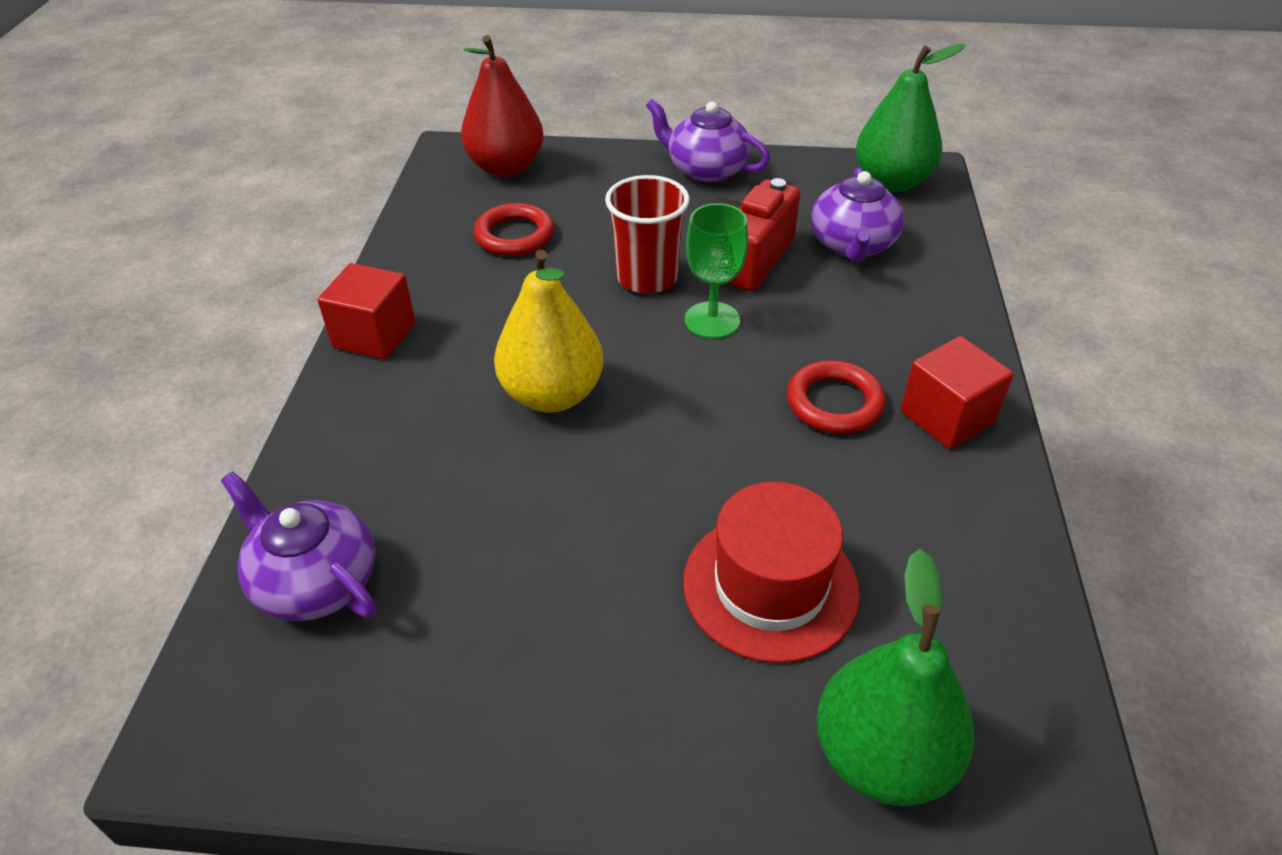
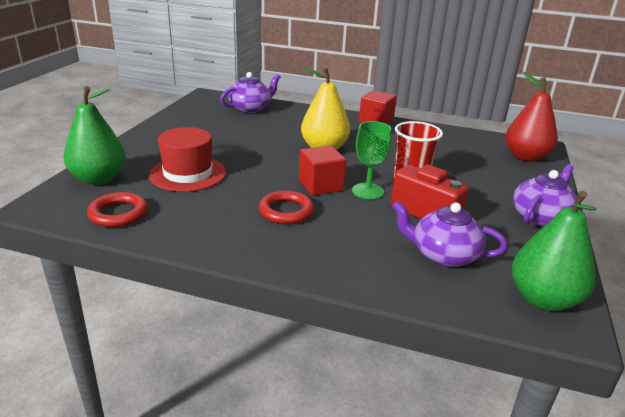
camera: 100 degrees right, 15 degrees down
(514, 236) = (453, 153): red ring -> red ring (118, 214)
(947, 417) = (257, 243): red cube -> red cube (320, 185)

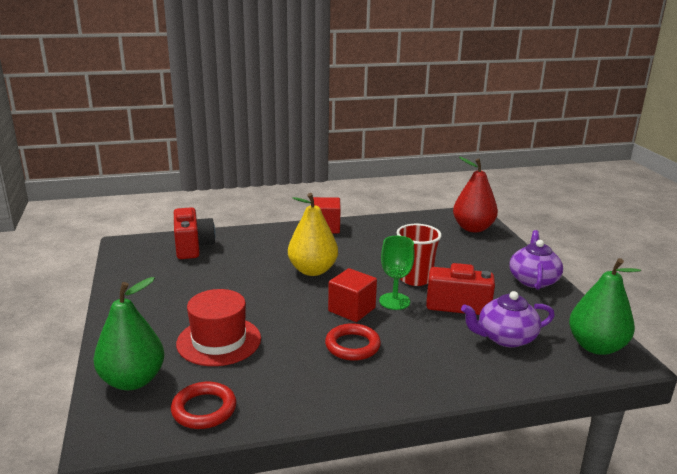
camera: 30 degrees left, 5 degrees down
(251, 108) = (192, 247): purple teapot -> red camera

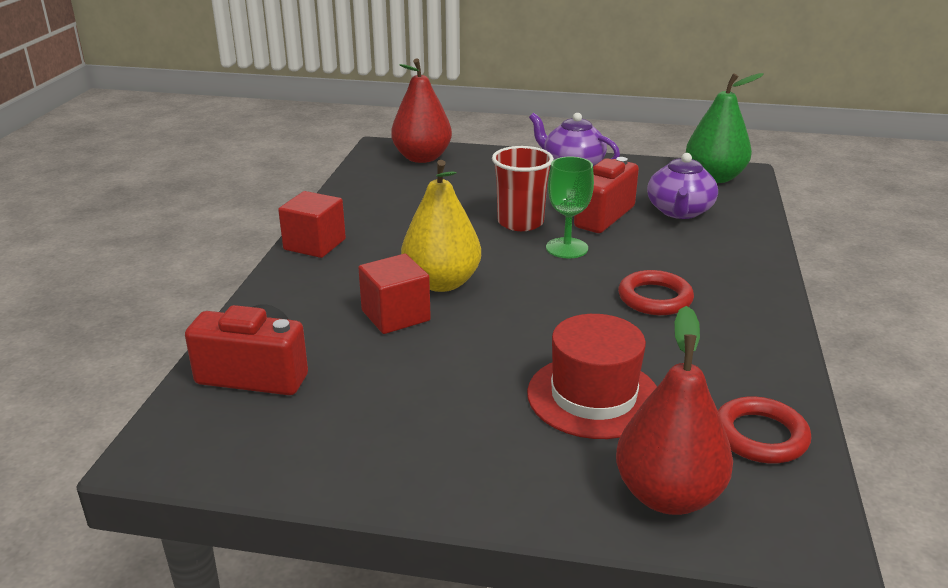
camera: 65 degrees left, 5 degrees up
(132, 380) = (668, 495): green pear -> red pear
(352, 309) = (569, 279): red cube -> red cube (395, 315)

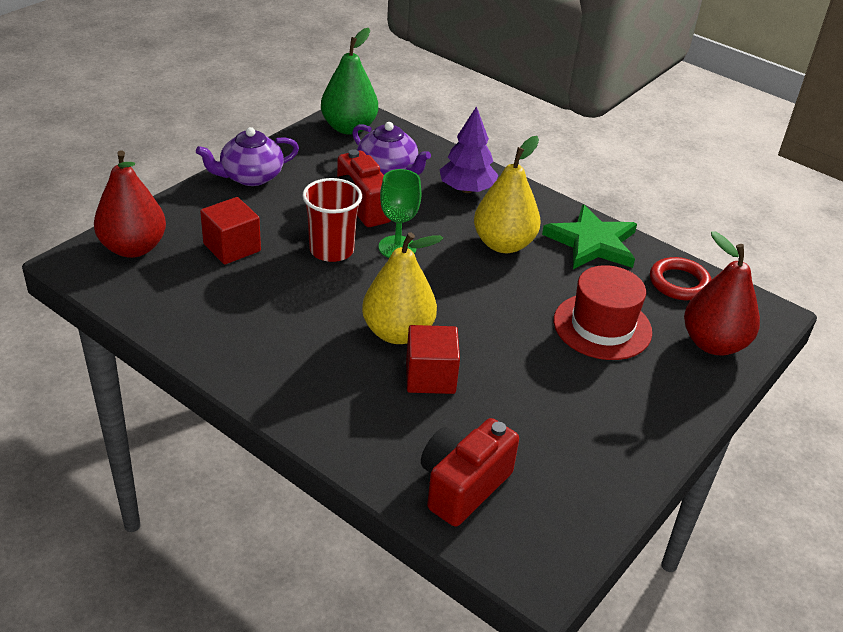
camera: 65 degrees left, 10 degrees up
(314, 244) = (258, 381): red cube -> red cube (232, 247)
(655, 298) = (503, 244): red ring -> yellow pear
(716, 254) = (467, 189): none -> purple tree
(744, 351) = (592, 243): none -> green star

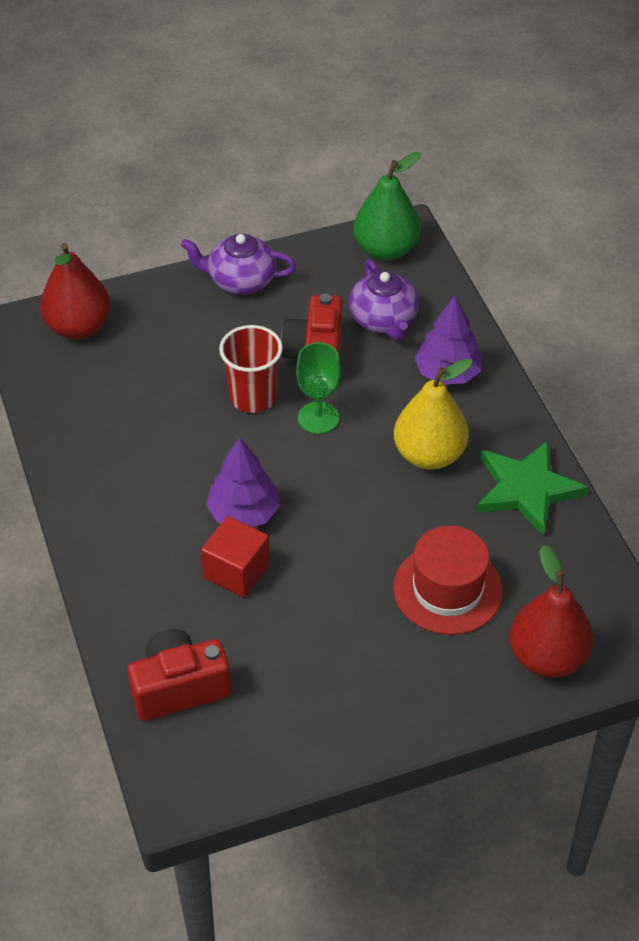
camera: 35 degrees right, 10 degrees up
(232, 247) = (164, 359): red cube -> none
(397, 332) = (244, 513): yellow pear -> purple tree
(679, 283) = (578, 574): red ring -> none

